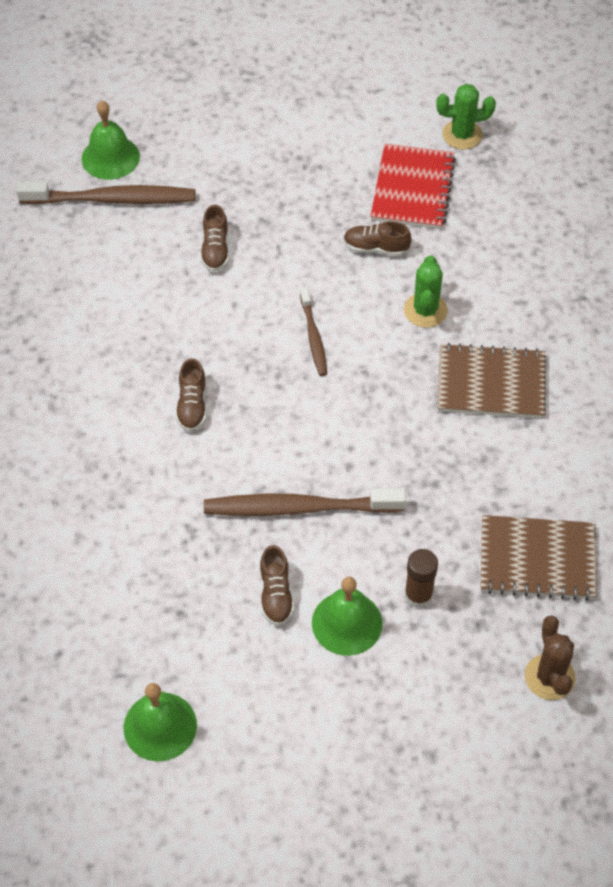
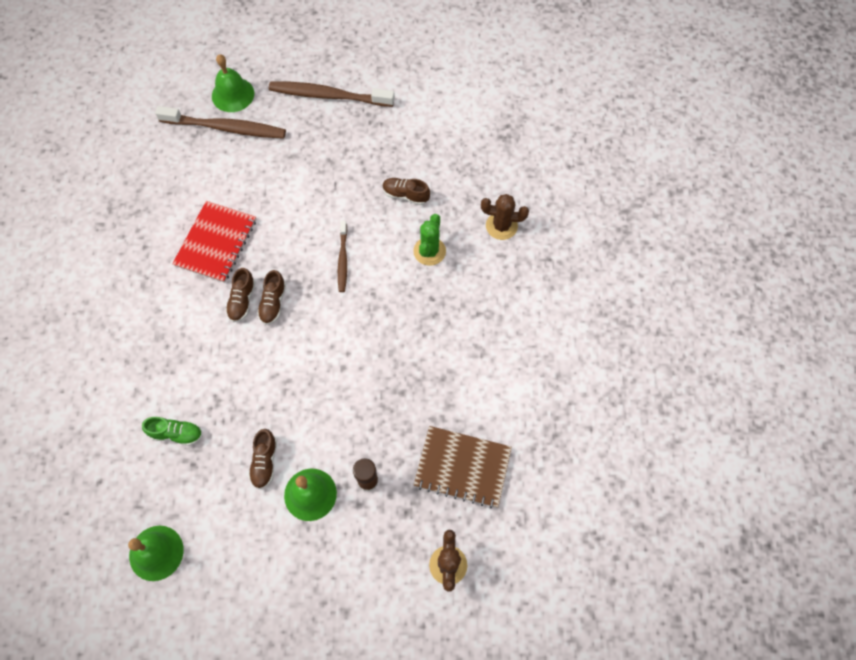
camera: 10 degrees right, 10 degrees up
(148, 579) = (176, 434): none -> green shoe
(215, 250) = (289, 179): brown shoe -> brown shoe (273, 303)
(298, 508) = (298, 395): brown toothbrush -> brown toothbrush (328, 95)
(412, 189) = (444, 151): red notebook -> red notebook (216, 243)
(462, 135) = (491, 113): green cactus -> none
(491, 383) = (463, 318): brown notebook -> none
(511, 267) = (501, 226): none -> brown cactus

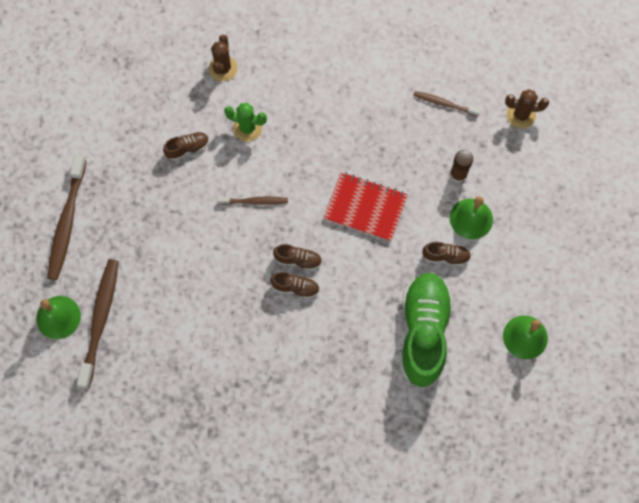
camera: 90 degrees left, 5 degrees up
(176, 434) = (423, 332): green shoe -> green shoe, size x2.35
(216, 243) = (234, 317): red notebook -> red notebook (365, 208)
(405, 195) = (187, 148): brown shoe -> brown shoe turned 135 degrees counterclockwise
(462, 467) = (444, 103): brown notebook -> brown toothbrush

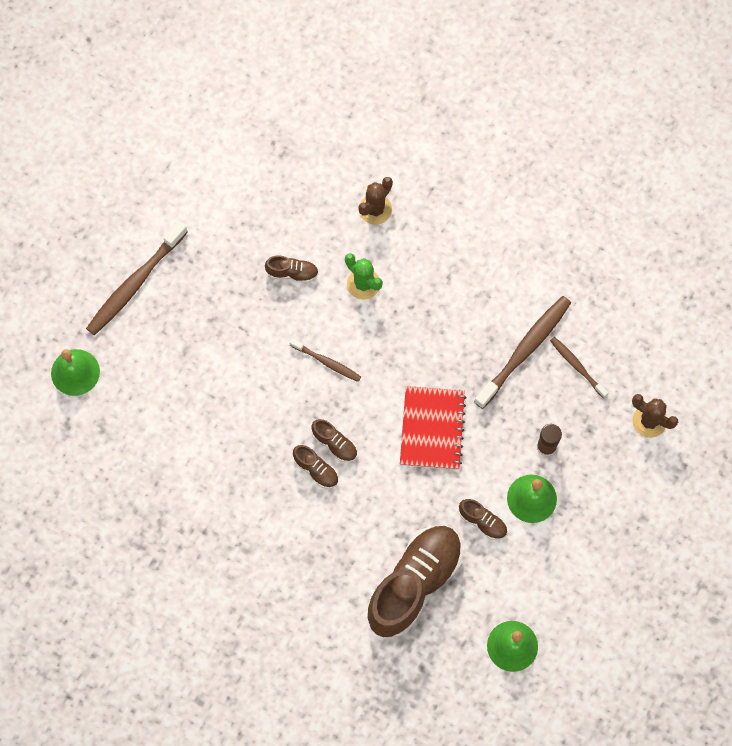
camera: 30 degrees right, 0 degrees up
(100, 320) = (112, 397): brown toothbrush -> brown toothbrush (525, 350)
(365, 208) = (432, 428): red notebook -> red notebook turned 45 degrees clockwise
(423, 332) = (414, 584): green shoe -> brown shoe

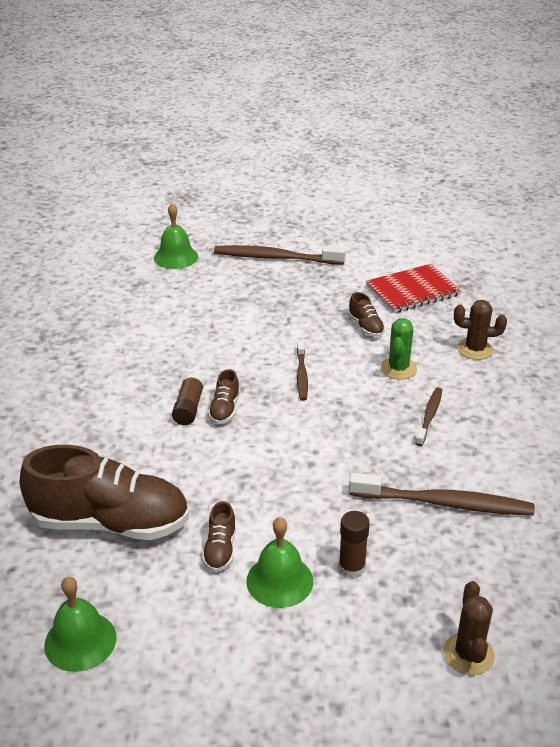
camera: 60 degrees right, 35 degrees down
(316, 470) = (189, 407): brown shoe -> brown glue stick
(432, 428) = (295, 468): red notebook -> red notebook (412, 290)
(577, 366) = (469, 554): brown toothbrush -> brown toothbrush (429, 416)

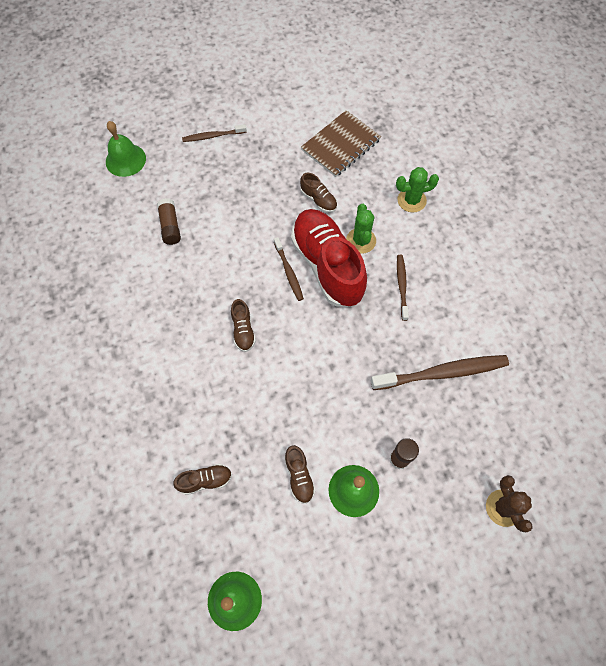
camera: 20 degrees left, 30 degrees up
(110, 522) = (205, 480): brown shoe -> brown shoe, size x0.43
(189, 407) = (214, 337): brown glue stick -> brown glue stick (170, 226)
(275, 258) = (213, 136): brown toothbrush -> brown toothbrush, size x0.55
(349, 380) = (327, 265): none -> red shoe
(412, 290) = (340, 145): red notebook -> brown notebook
(475, 349) = (411, 200): brown cactus -> green cactus

